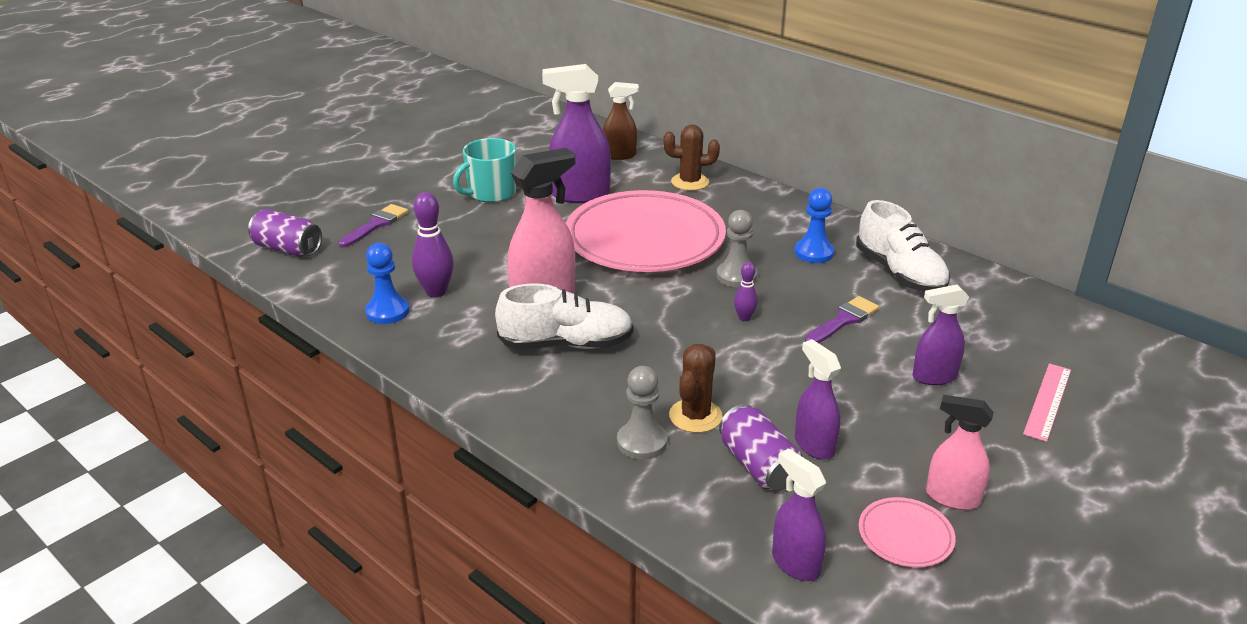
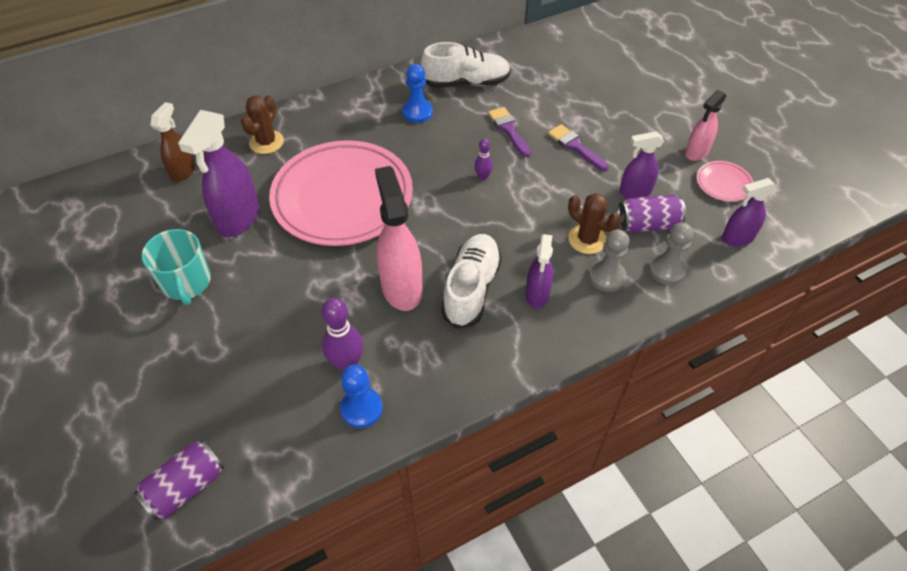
camera: 70 degrees left, 20 degrees up
(376, 225) = (186, 393): purple brush -> purple brush (575, 146)
(736, 276) = (426, 163): grey pawn -> grey pawn (666, 270)
(934, 377) = (585, 114): purple spray bottle -> purple spray bottle (537, 294)
(1048, 401) = (624, 80): pink ruler -> none

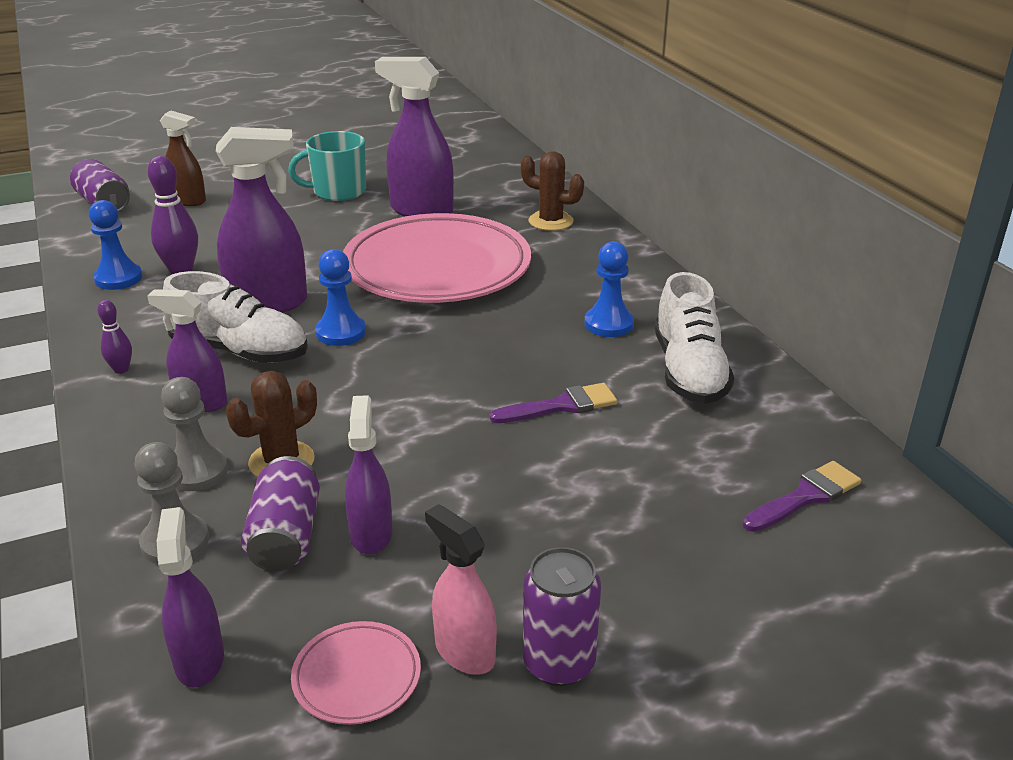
camera: 95 degrees right, 20 degrees down
(183, 171) = (506, 181): brown spray bottle -> brown spray bottle (188, 201)
(401, 287) = (269, 303): pink spray bottle -> purple spray bottle
(440, 237) = (341, 332): none -> blue pawn
(483, 177) = (451, 373): purple bowling pin -> purple bowling pin (121, 369)
(575, 146) = (508, 476): purple brush -> purple brush (805, 496)
(691, 125) = (559, 663): none -> purple can

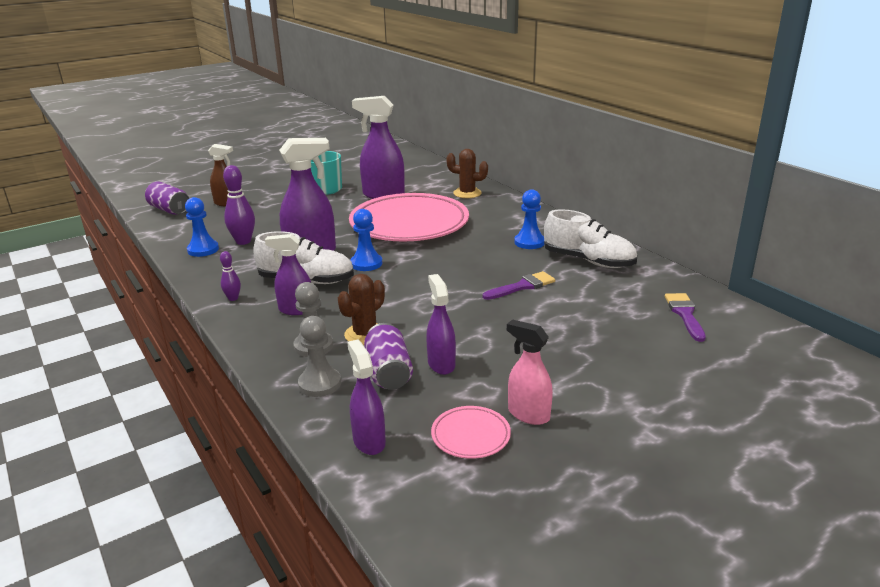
camera: 10 degrees left, 5 degrees down
(559, 663) = (586, 412): purple can -> none
(689, 371) = (588, 261): white shoe -> white shoe turned 45 degrees counterclockwise
(805, 496) = (685, 314): purple brush -> purple brush turned 45 degrees counterclockwise

